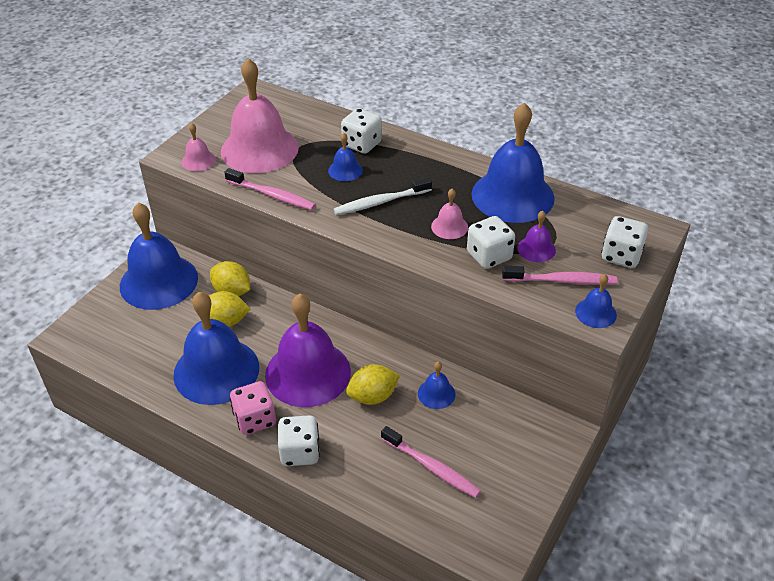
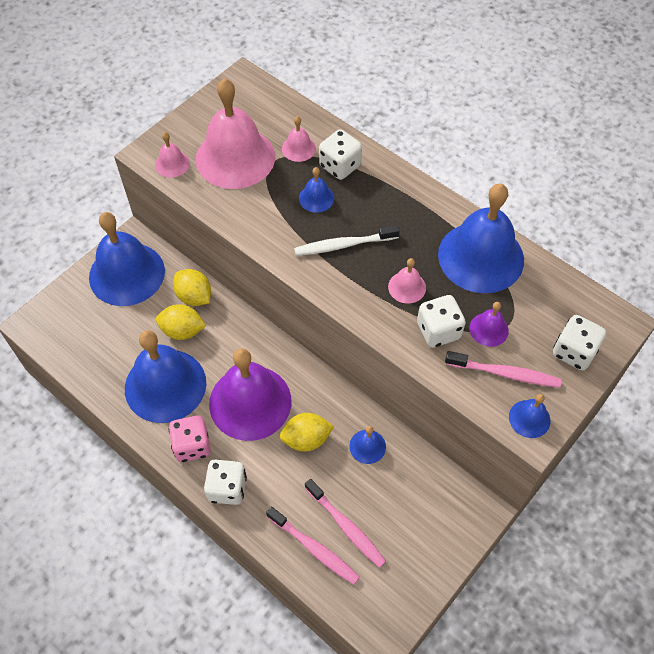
camera: 10 degrees right, 15 degrees up
(272, 195) = (237, 220): pink toothbrush -> pink toothbrush (314, 548)
(319, 136) = (298, 148): none -> pink bell

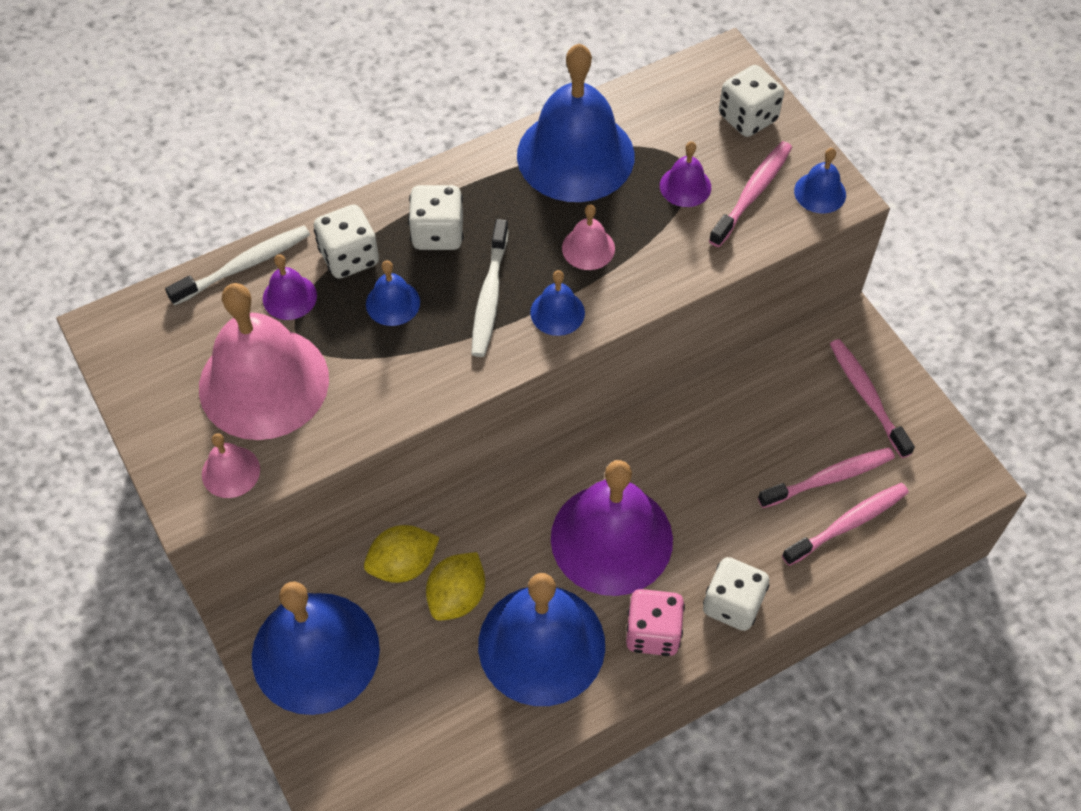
camera: 70 degrees left, 0 degrees up
(298, 148) = (289, 297): pink bell -> purple bell
(306, 439) = (692, 486): yellow lemon -> none
(311, 120) = (244, 265): none -> white toothbrush
(367, 446) = (727, 418): blue bell -> blue bell (557, 312)
(425, 536) = (867, 396): none -> pink toothbrush
(438, 331) = (667, 237): white dice -> white dice (438, 233)

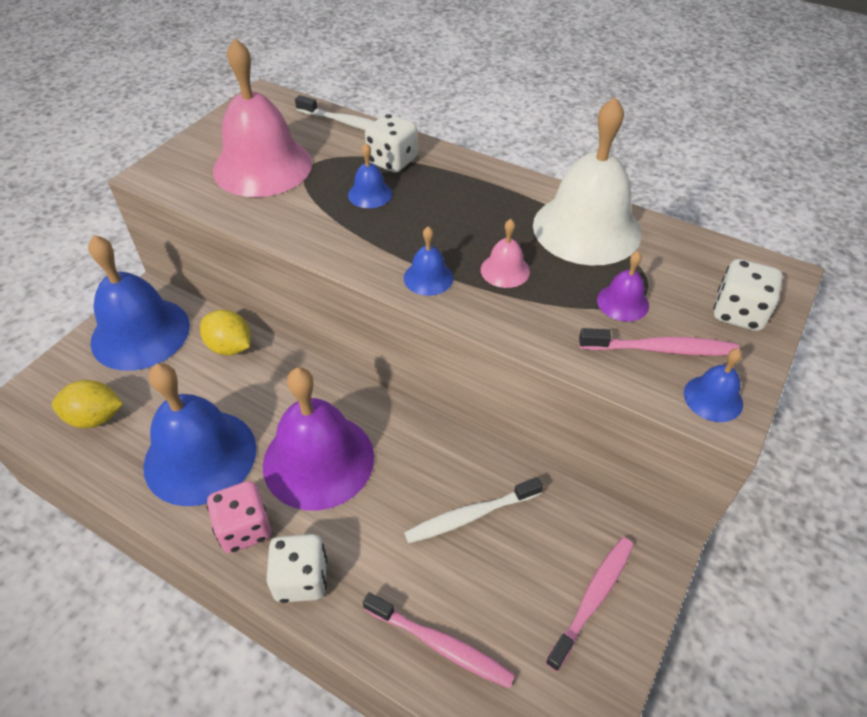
camera: 60 degrees right, 10 degrees down
(231, 472) = (183, 180): pink bell -> none
(289, 297) = (339, 150): purple bell -> none
(438, 233) = (447, 190): white dice -> none
(457, 597) = (218, 387): yellow lemon -> yellow lemon (95, 418)
(489, 296) = (414, 236): white toothbrush -> white toothbrush (470, 516)
(575, 155) = (586, 228): blue bell -> white bell
(829, 478) = (479, 604): pink toothbrush -> none

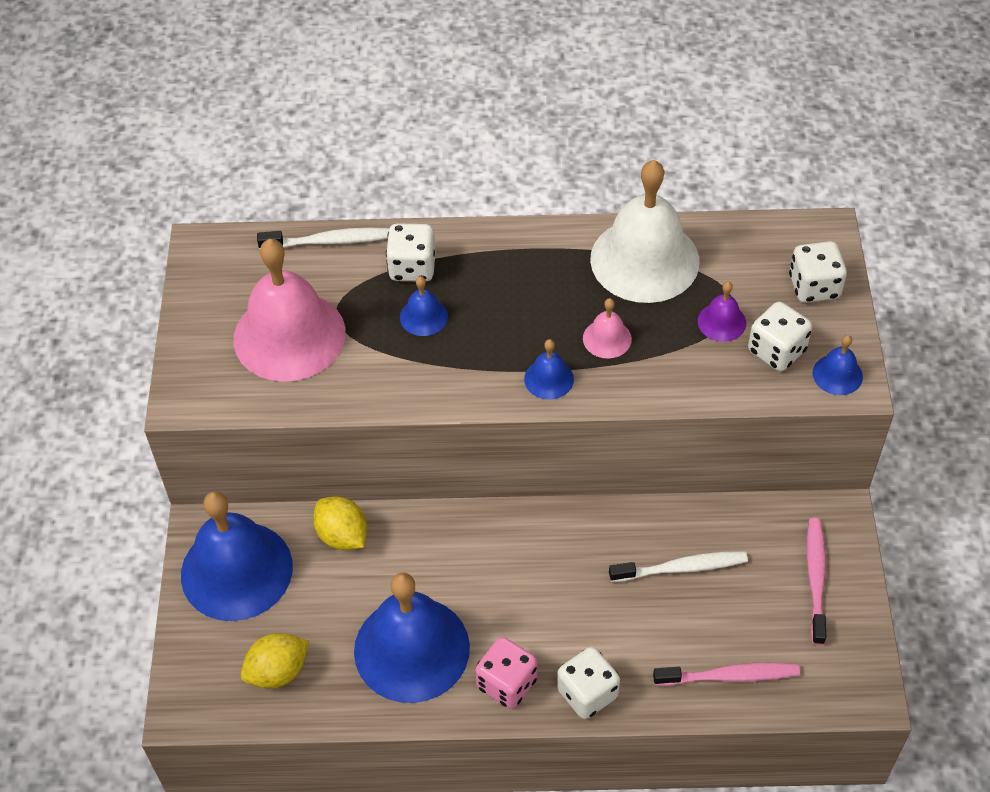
camera: 30 degrees left, 5 degrees up
(230, 347) = (342, 536): yellow lemon -> yellow lemon turned 45 degrees clockwise
(318, 460) = (519, 593): purple bell -> none
(470, 516) = (681, 568): white toothbrush -> white toothbrush turned 135 degrees counterclockwise
(661, 349) = (776, 351): pink toothbrush -> white dice

